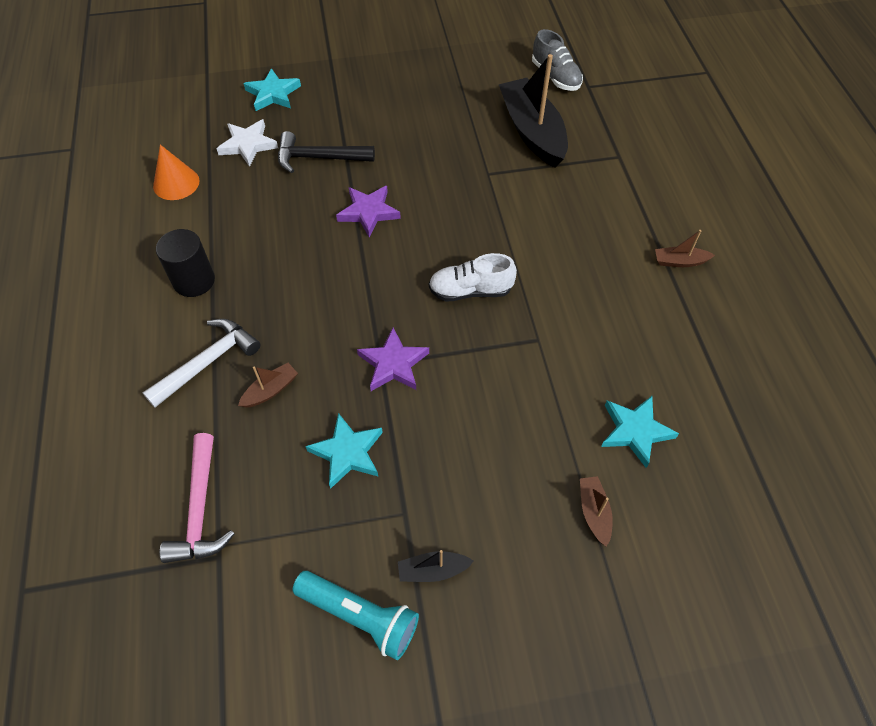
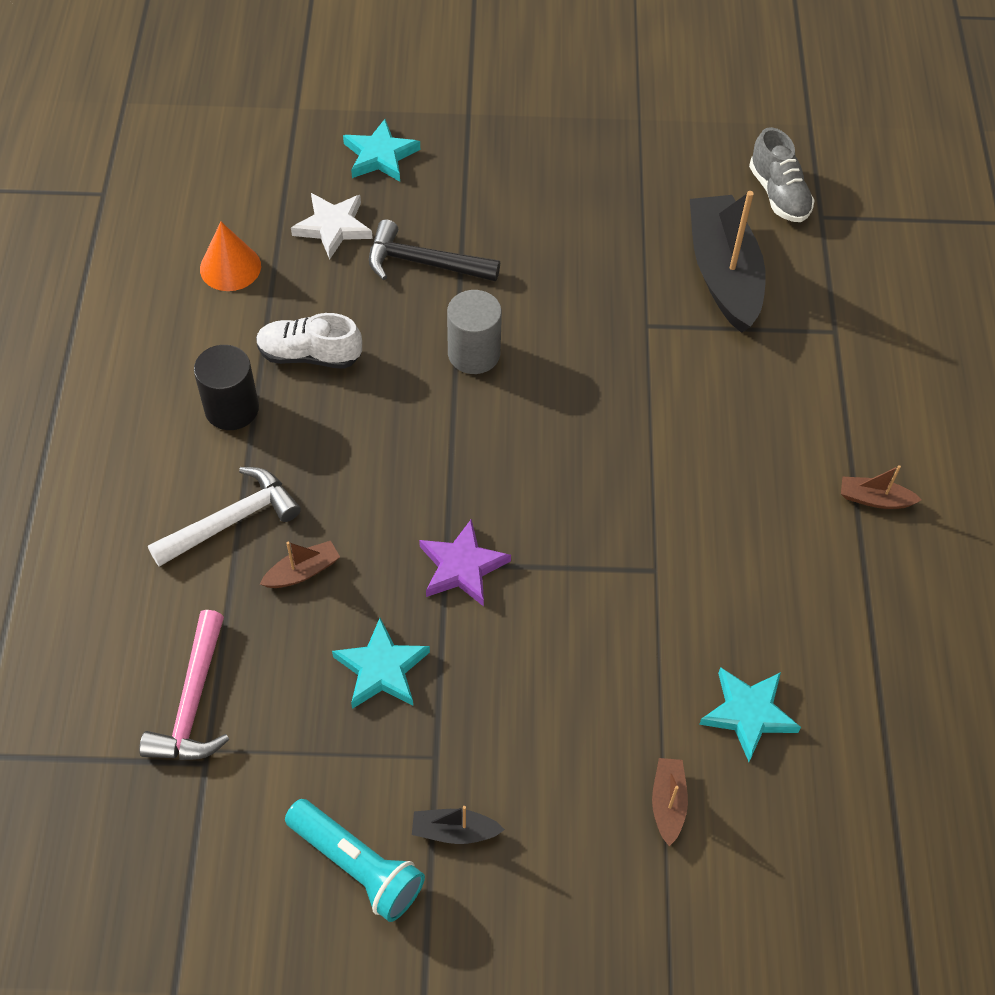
camera: 10 degrees right, 0 degrees up
(368, 212) = (474, 353): purple star -> grey cylinder
(470, 291) = (583, 488): white shoe -> white shoe (309, 355)

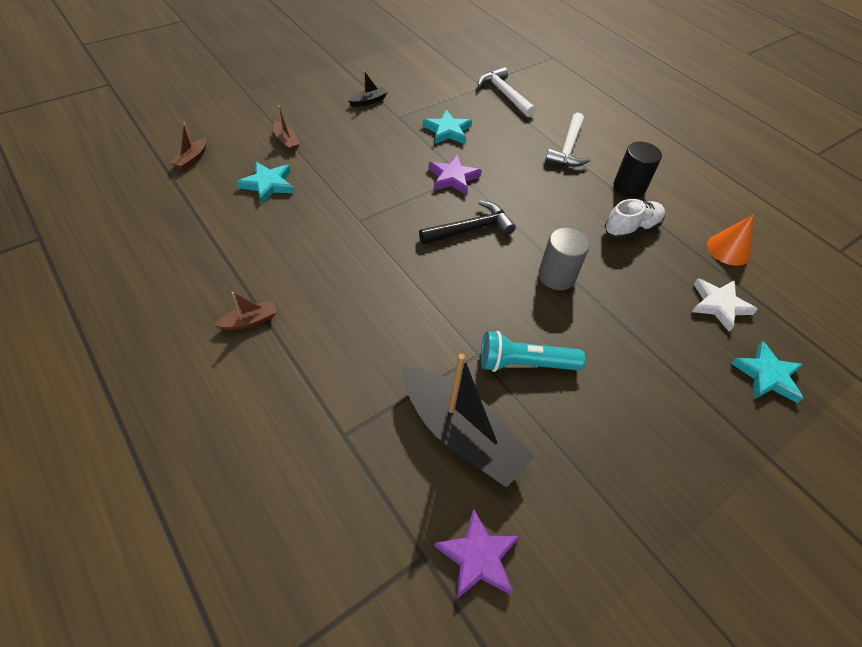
camera: 140 degrees right, 5 degrees down
(193, 702) = (504, 94): pink hammer -> white hammer
(302, 571) = (517, 145): brown boat -> brown boat (192, 159)
(357, 866) = (395, 81): turquoise flashlight -> turquoise flashlight (524, 363)
(423, 263) = (646, 314): black hammer -> black hammer (471, 229)
(778, 194) = (478, 557): grey shoe -> purple star

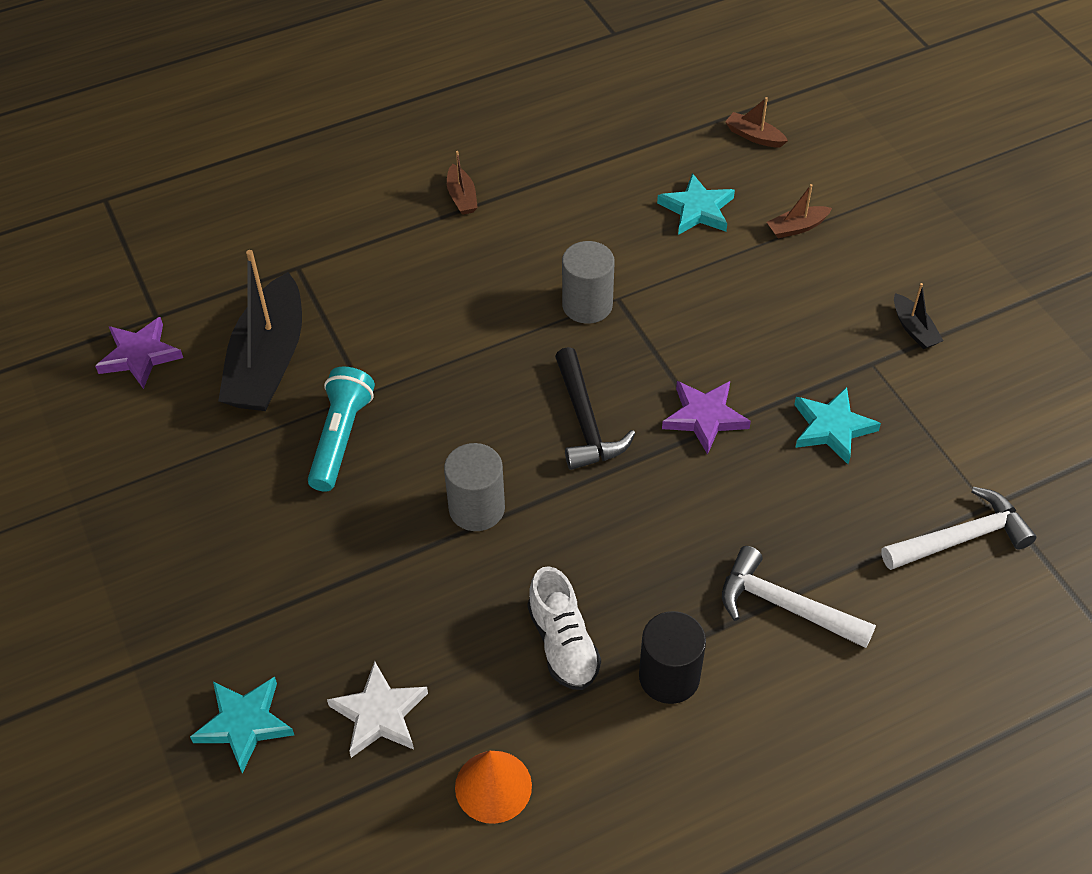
camera: 105 degrees right, 0 degrees up
(367, 235) = (587, 305): none -> grey cylinder
(461, 434) = (268, 361): black boat -> black boat turned 45 degrees counterclockwise

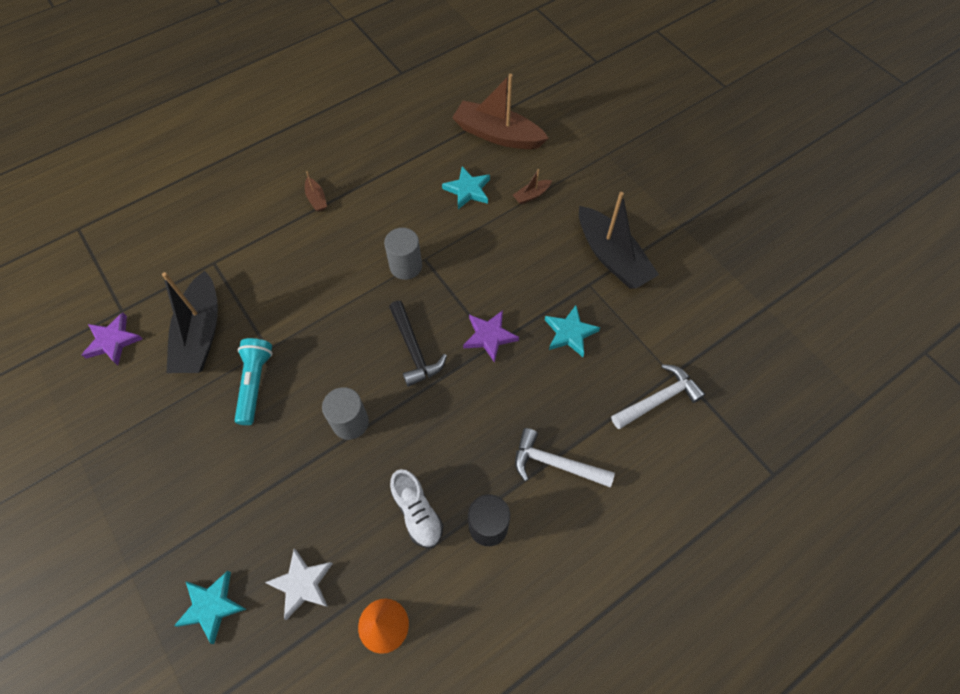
camera: 10 degrees left, 10 degrees up
(754, 136) = (497, 135): brown boat -> brown boat, size x2.32
(914, 329) = (612, 257): black boat -> black boat, size x2.32

